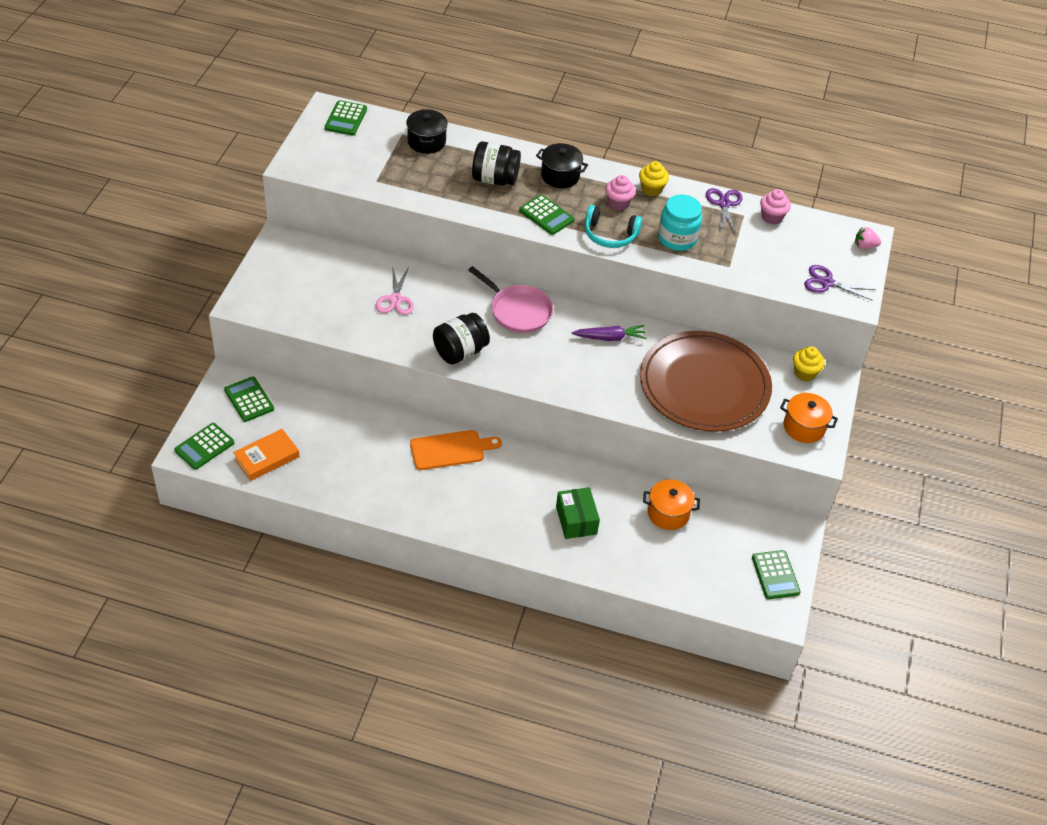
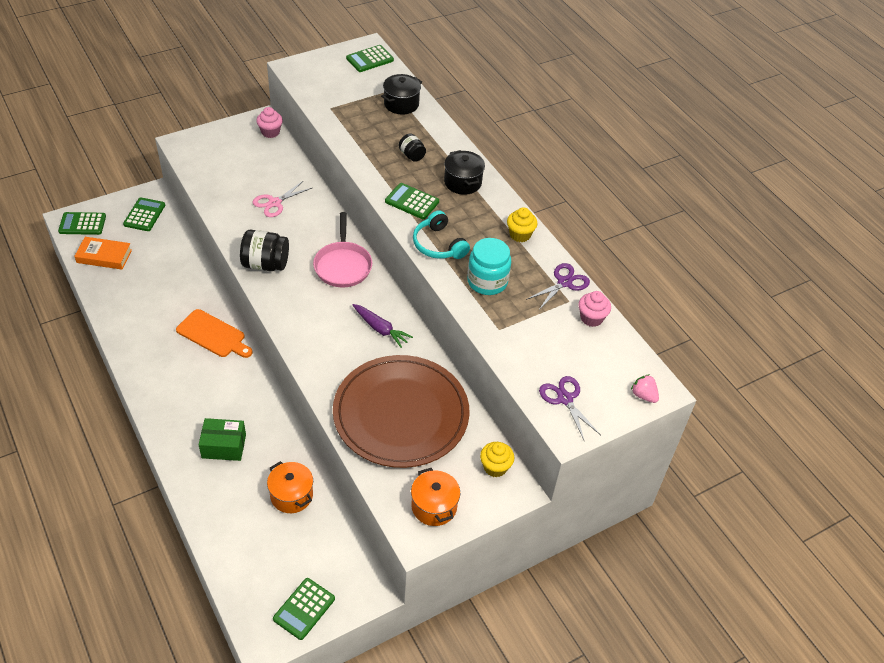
camera: 45 degrees right, 0 degrees up
(495, 179) = (412, 155): black jar -> black jar, size x0.56
(546, 215) = (412, 202): green calculator -> green calculator turned 120 degrees clockwise
(576, 520) = (224, 446): green box -> green box turned 60 degrees clockwise
(618, 203) = (478, 228): pink cupcake -> pink cupcake (270, 132)

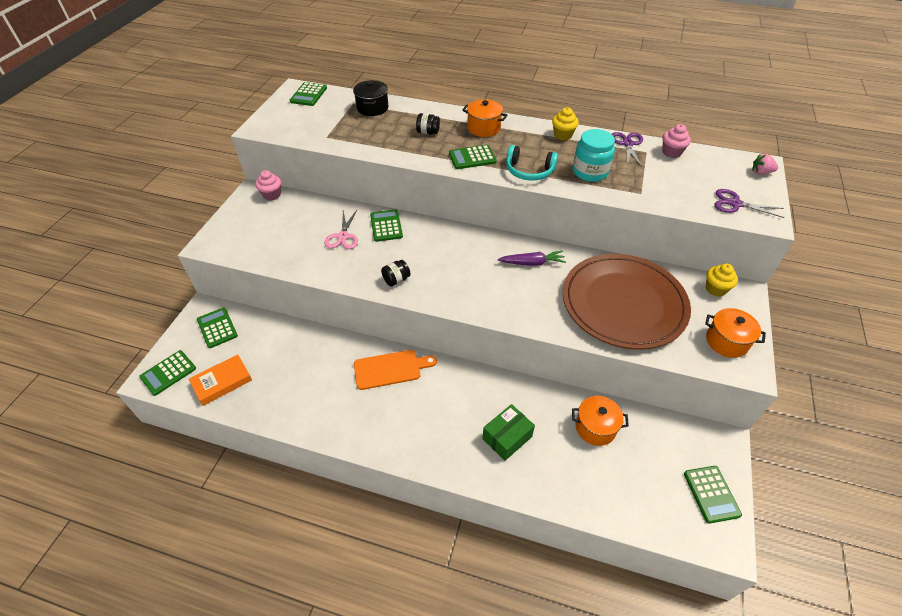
camera: 40 degrees left, 0 degrees up
(265, 264) = (396, 280): black jar -> black jar, size x0.56
(316, 217) = (386, 226): none -> green calculator
(343, 265) = (449, 242): pink pan -> none
(462, 182) = (483, 128): black pot -> orange pot

